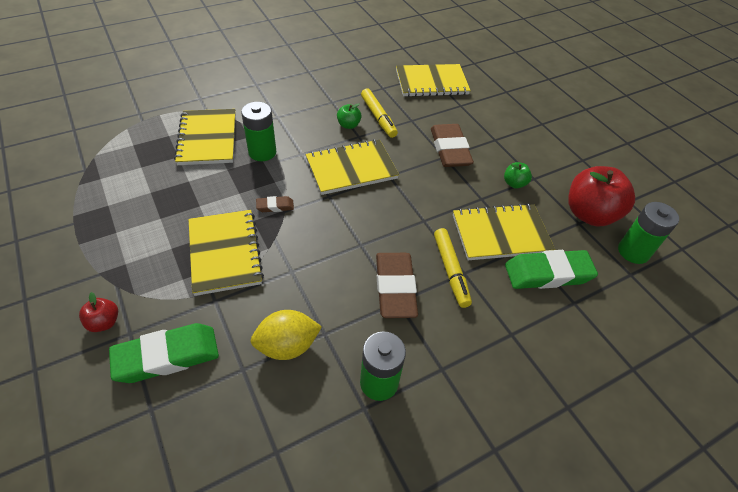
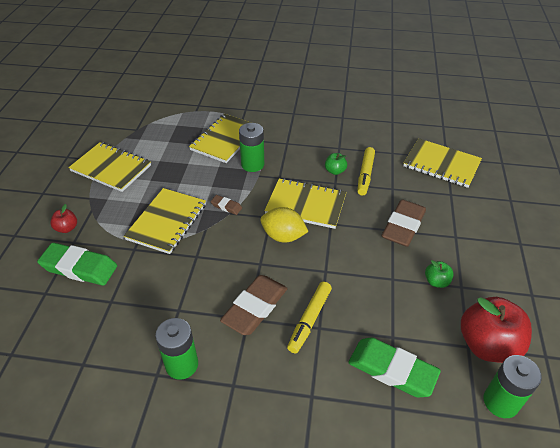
camera: 40 degrees right, 5 degrees down
(287, 346) = (149, 303): yellow lemon -> yellow lemon (283, 236)
(500, 234) = (381, 315): yellow notebook -> yellow notebook (111, 168)

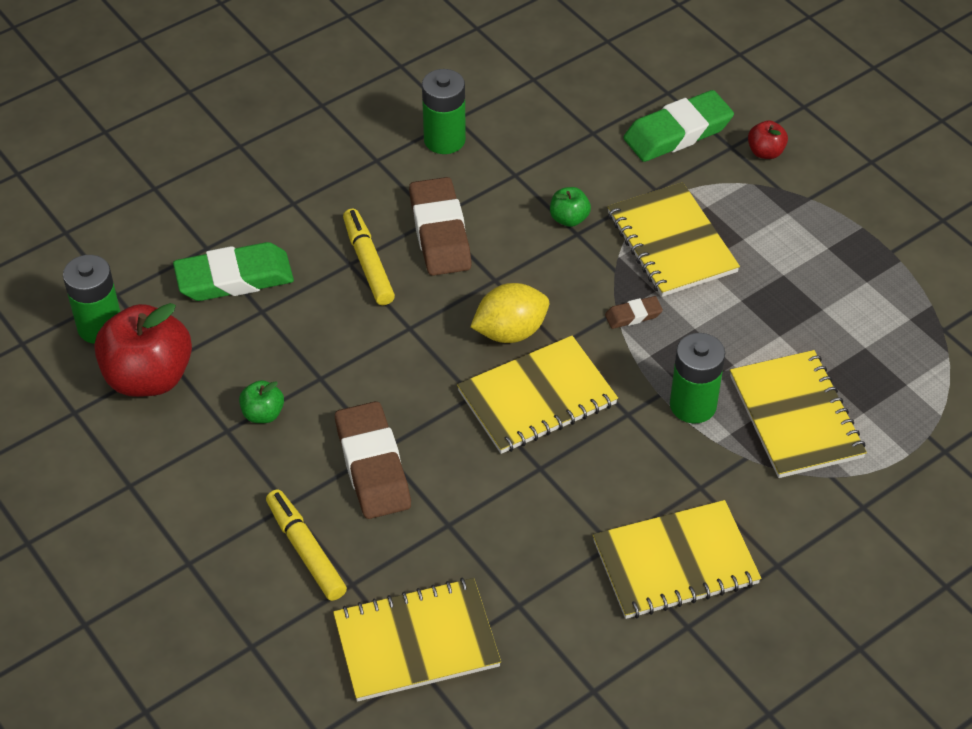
camera: 135 degrees right, 5 degrees up
(111, 168) = (859, 249): yellow notebook -> yellow notebook (675, 562)
(335, 171) = (564, 490): green apple -> green apple (569, 219)
(365, 175) = (513, 519): yellow marker -> yellow marker (306, 550)

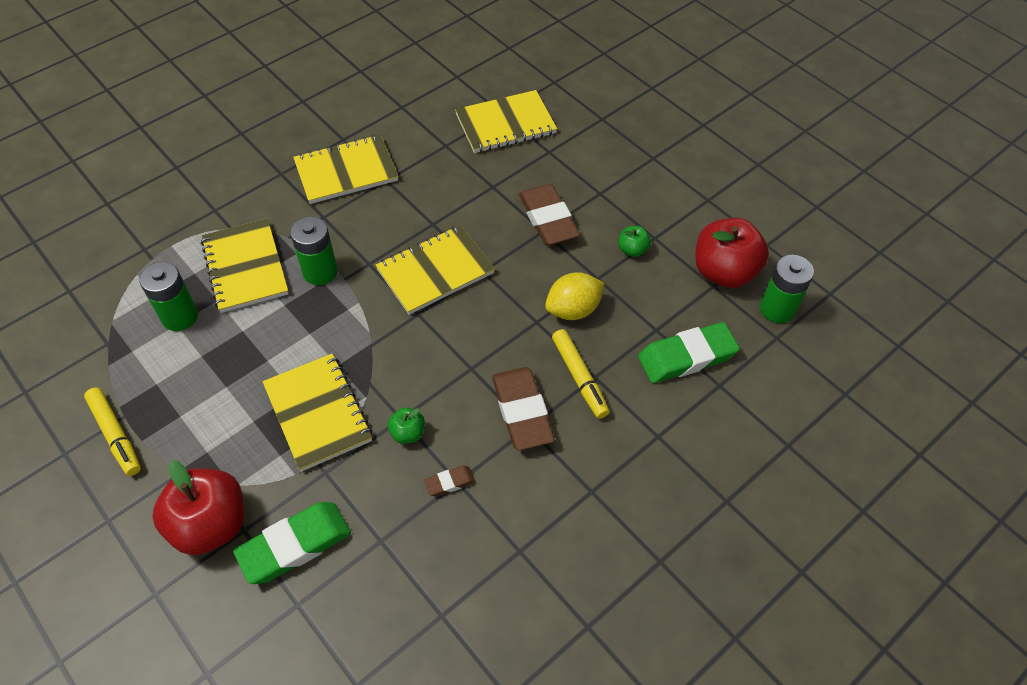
camera: 175 degrees right, 5 degrees up
(306, 550) = (581, 167): yellow marker -> yellow marker (115, 435)
(444, 140) = (529, 520): green battery -> green battery (180, 316)
(510, 331) = (457, 322): yellow lemon -> yellow lemon (573, 309)
(633, 315) = (358, 341): brown eraser -> brown eraser (450, 482)
(765, 152) = (210, 524): red apple -> red apple, size x2.16

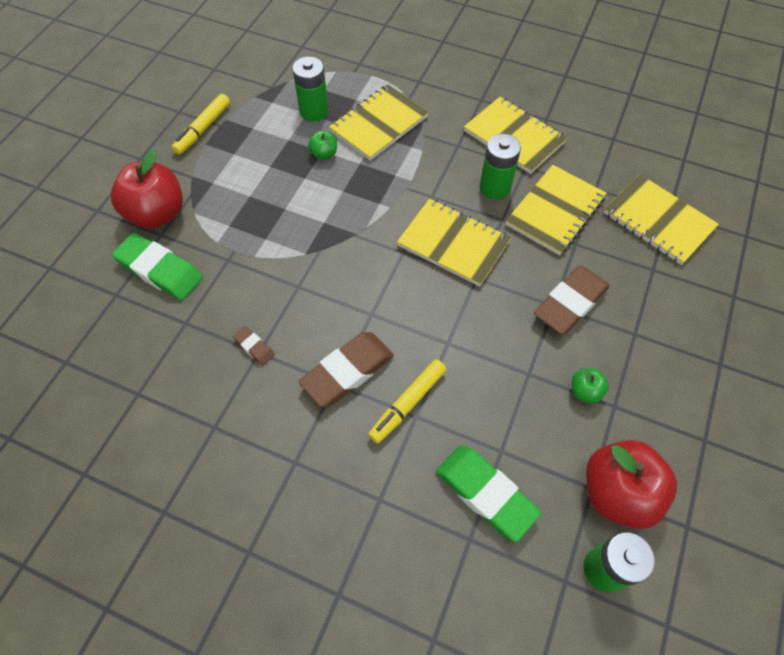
camera: 65 degrees right, 5 degrees up
(318, 413) = (275, 230): yellow notebook -> yellow notebook (555, 211)
(320, 272) = (403, 169): green battery -> green battery (495, 187)
(407, 433) = (286, 297): green apple -> green apple (324, 154)
(573, 309) = (479, 367): yellow lemon -> none

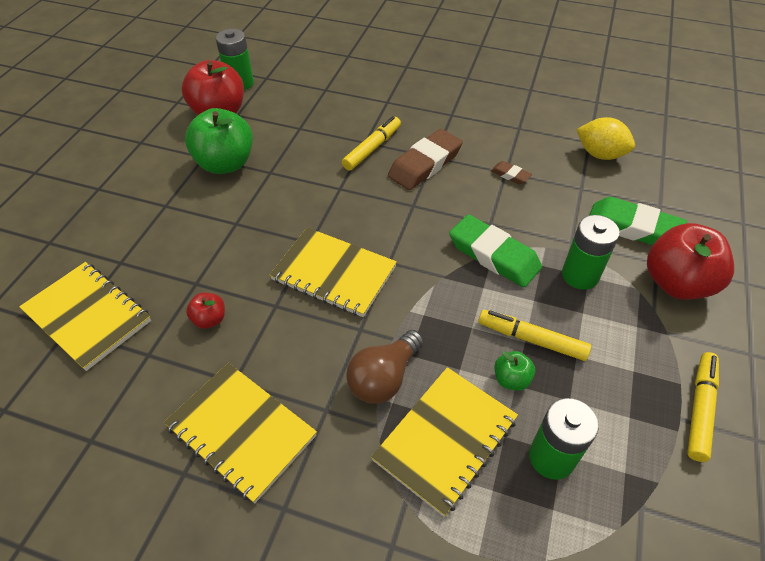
camera: 175 degrees right, 10 degrees down
(136, 371) = (600, 154): none -> yellow lemon
(299, 179) = (531, 339): none -> yellow marker
(416, 161) = (384, 378): none -> brown light bulb
(485, 494) = (313, 108): green eraser -> green eraser (494, 255)
(495, 187) = (279, 346): green battery -> green battery (580, 275)
(555, 211) = (209, 319): yellow notebook -> red apple
(570, 303) = (219, 226): brown eraser -> none
(585, 391) = (225, 164): green apple -> green apple, size x2.16

